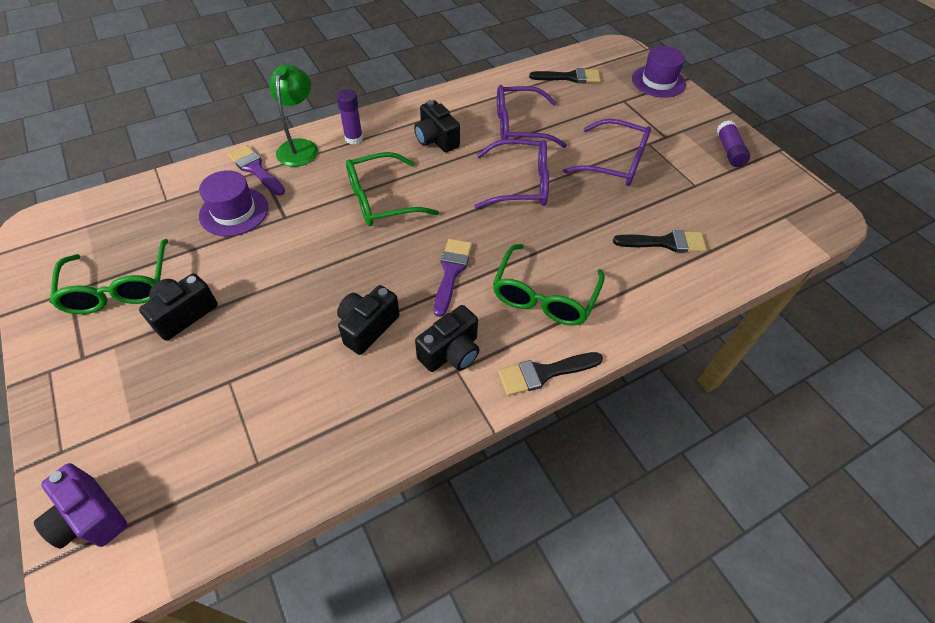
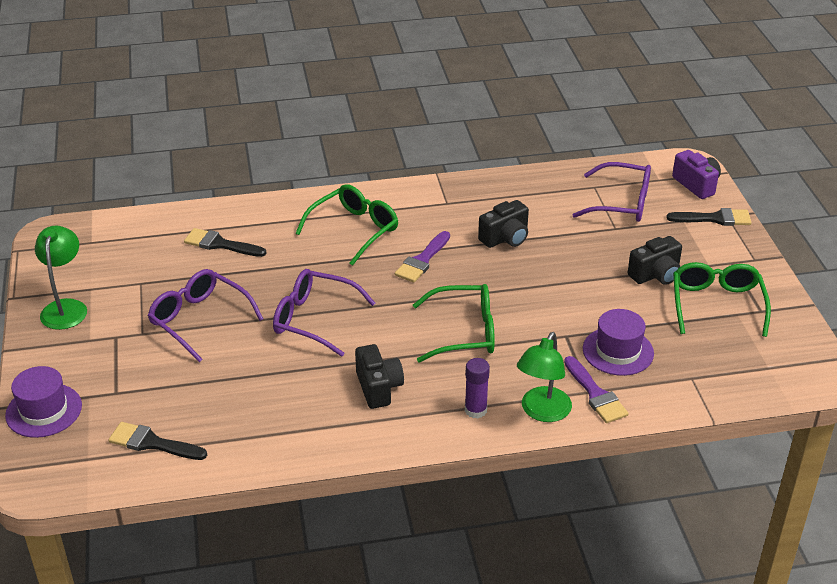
camera: 160 degrees left, 15 degrees down
(451, 352) = (446, 212): black camera -> none
(520, 126) = (270, 384): purple glasses -> purple glasses (621, 203)
(544, 373) = (385, 190): black brush -> black brush (714, 219)
(729, 151) = (66, 307): purple glue stick -> green lamp

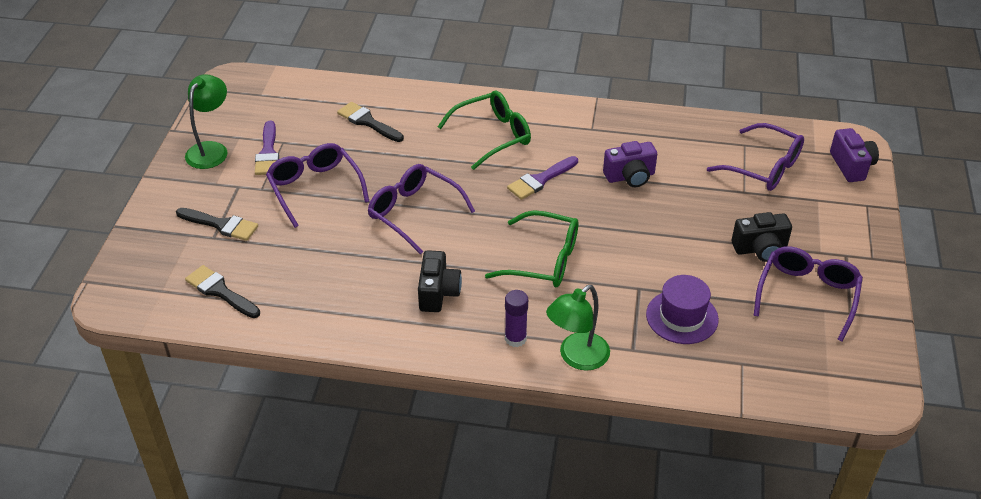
camera: 20 degrees right, 5 degrees up
(44, 410) = (148, 238): purple hat -> none
(505, 238) = (630, 177): black camera -> purple camera
(595, 394) = (637, 354): purple brush -> purple brush (268, 153)
(714, 219) = (852, 205): black brush -> black brush (221, 225)
(717, 305) = (807, 296): green glasses -> purple glasses

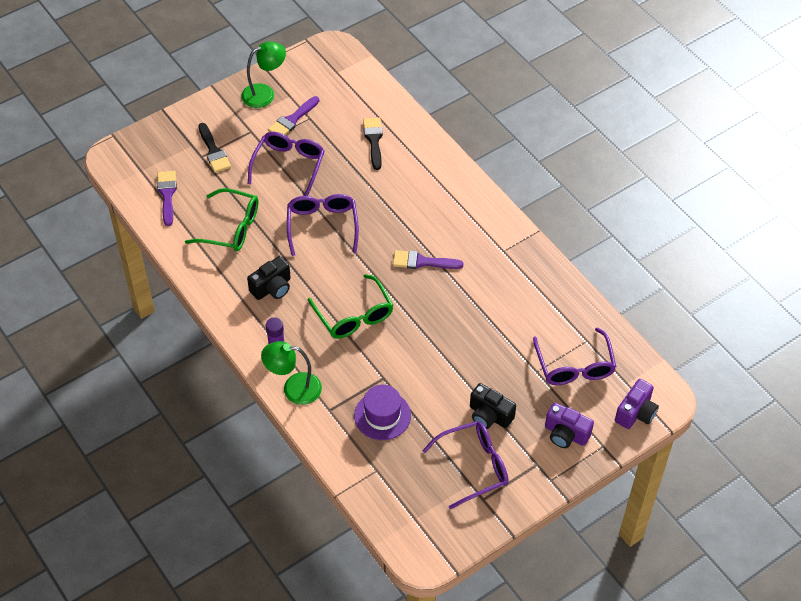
camera: 45 degrees right, 10 degrees up
(220, 291) = (167, 195): black brush -> purple brush
(492, 136) = (434, 208): green glasses -> green glasses (230, 228)
(630, 177) = (479, 303): purple camera -> purple camera (565, 434)

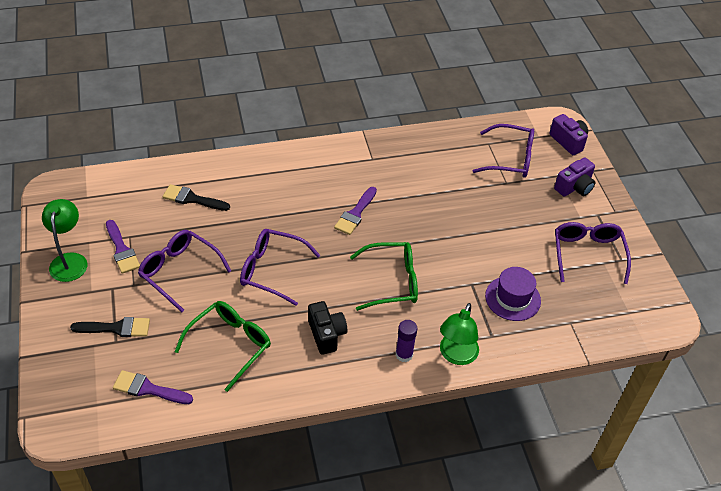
camera: 70 degrees left, 5 degrees down
(489, 415) = (539, 226): black camera -> none

